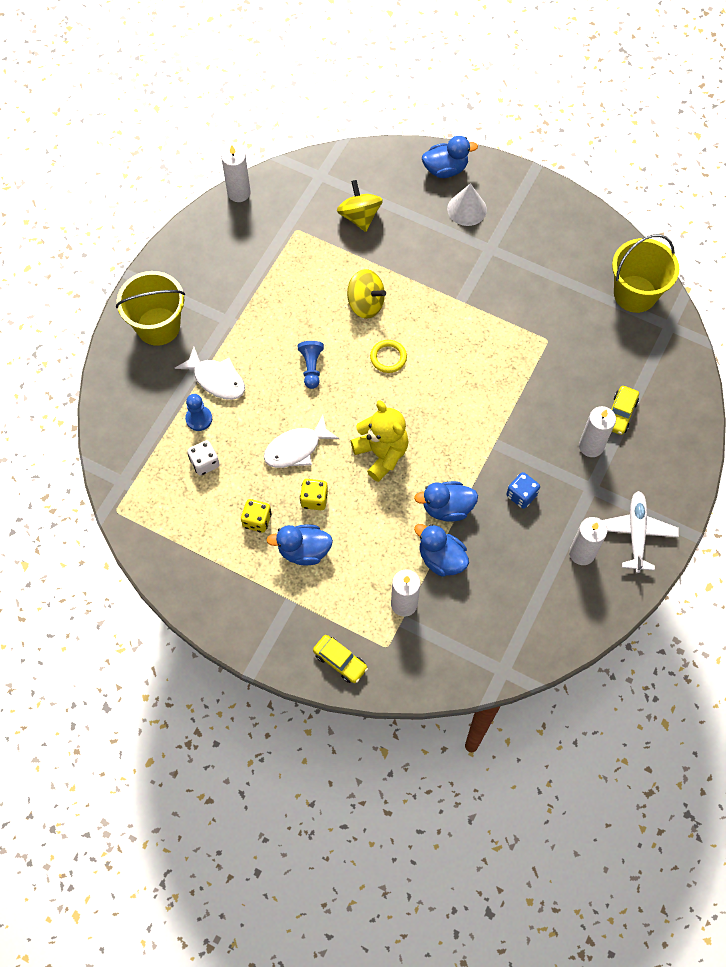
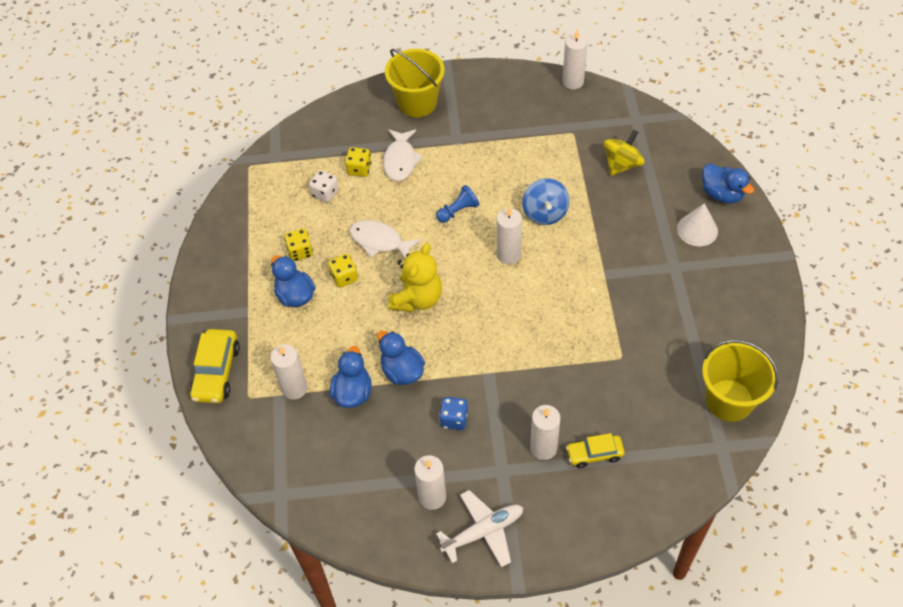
camera: 60 degrees right, 10 degrees down
(199, 419) = (359, 169): blue pawn -> yellow dice
(340, 661) = (216, 372): yellow car -> yellow car, size x1.54
(365, 304) = (545, 213): yellow spinning top -> blue spinning top
(388, 357) = (508, 255): yellow ring -> white candle

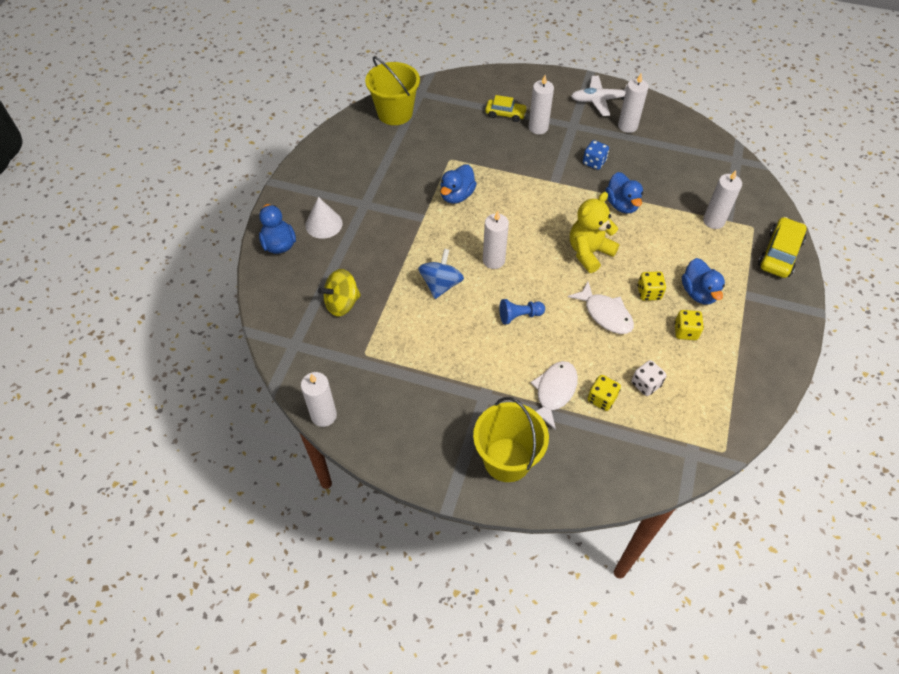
camera: 160 degrees left, 0 degrees up
(353, 392) = (666, 203): blue duck -> blue duck (457, 195)

